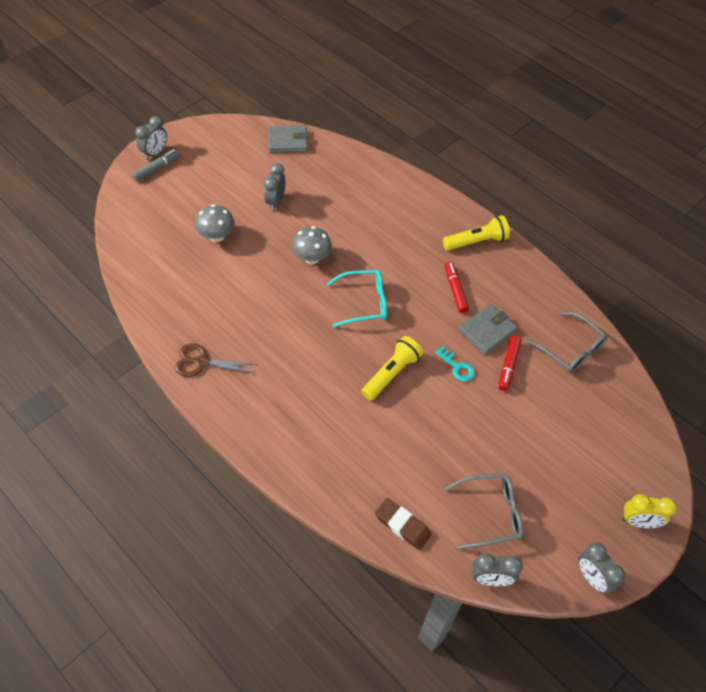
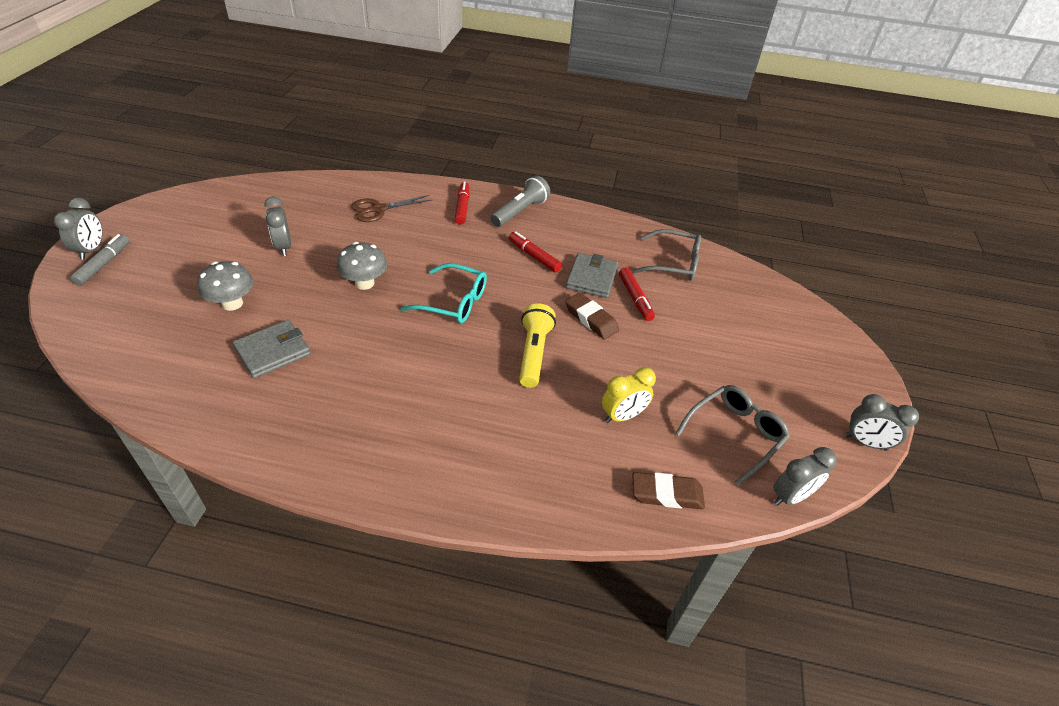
camera: 35 degrees left, 10 degrees down
(202, 362) = (304, 441): brown scissors -> brown scissors (379, 209)
(287, 141) = (259, 191): grey wallet -> grey wallet (273, 351)
(363, 303) = (453, 302): turquoise glasses -> turquoise glasses turned 60 degrees clockwise
(431, 218) = (462, 207): none -> red marker
(457, 367) = (591, 319): turquoise key -> brown eraser
(476, 241) = (520, 211): yellow flashlight -> grey flashlight
(638, 522) = (851, 374): yellow clock -> yellow clock (622, 416)

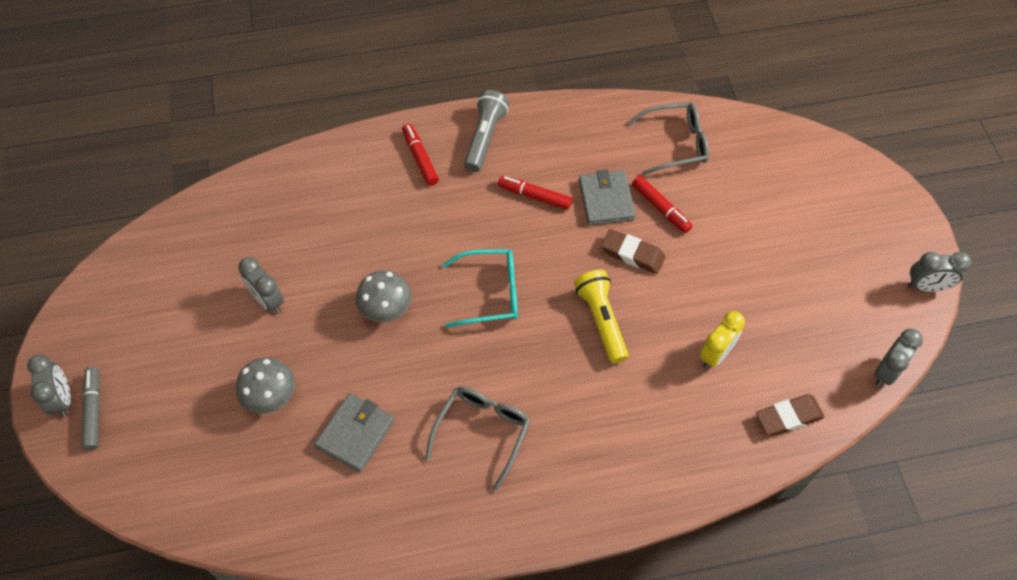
camera: 20 degrees left, 15 degrees up
(379, 209) = (332, 201): brown scissors -> none
(734, 435) = (817, 329): grey glasses -> grey glasses (482, 432)

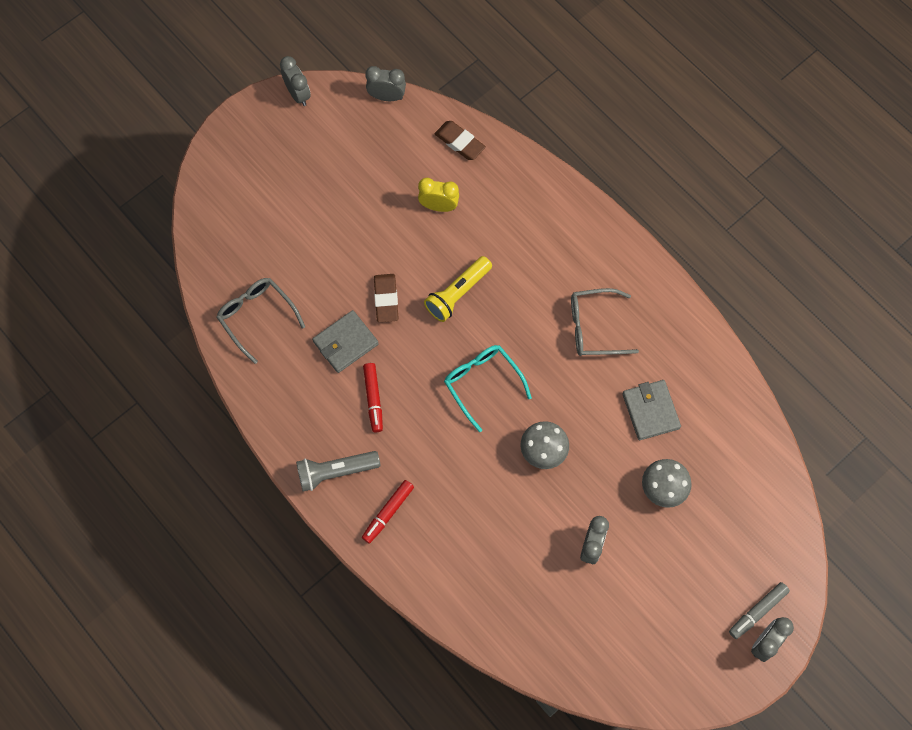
camera: 120 degrees left, 10 degrees up
(355, 433) = (650, 411): grey wallet -> grey wallet turned 75 degrees clockwise
(660, 208) = (330, 299): red marker -> none

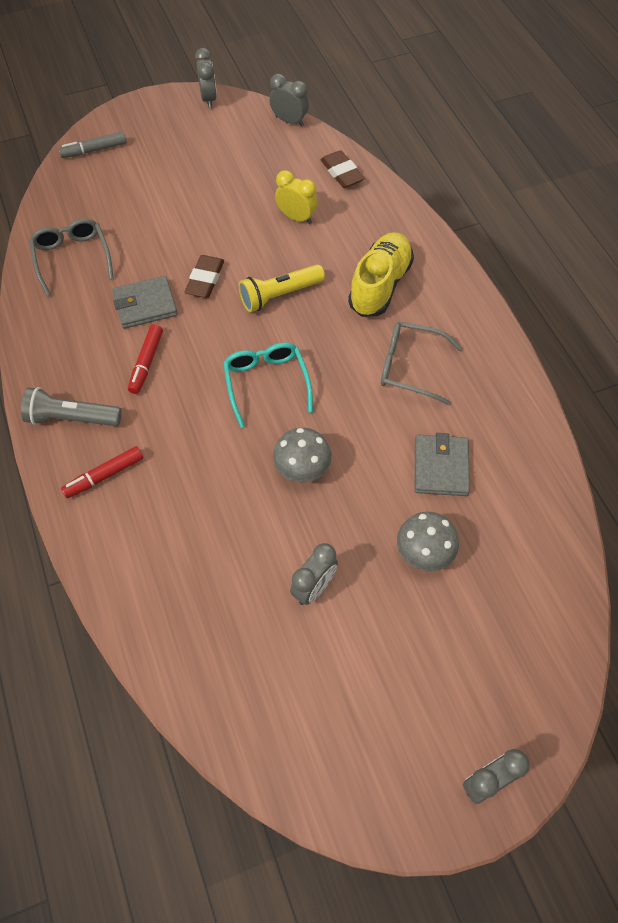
camera: 20 degrees right, 10 degrees down
(539, 254) = (380, 285): none -> yellow shoe
(757, 611) = (491, 738): grey marker -> grey marker (94, 150)

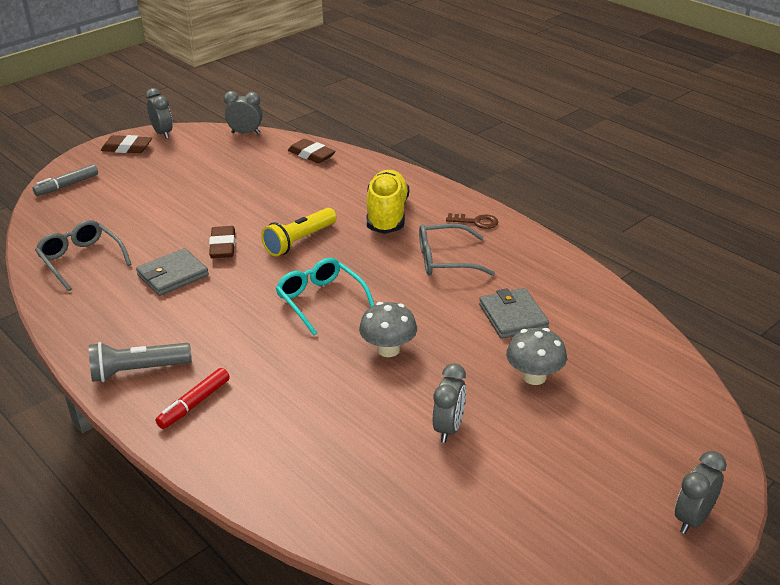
camera: 20 degrees left, 25 degrees down
(146, 363) = (195, 314): red marker -> none
(167, 111) = (127, 148): none -> brown eraser
(296, 217) = (286, 189): yellow clock -> none
(466, 322) = (476, 222): none -> brown key

